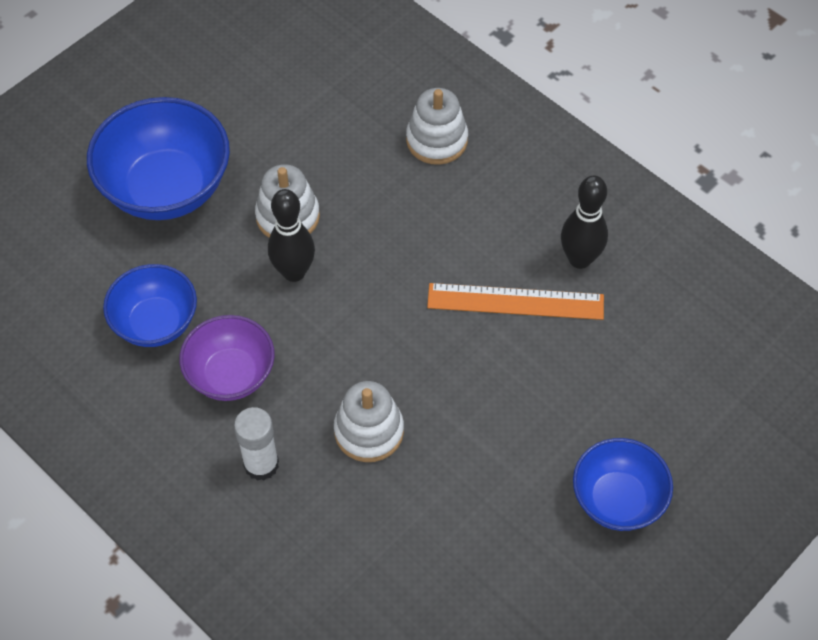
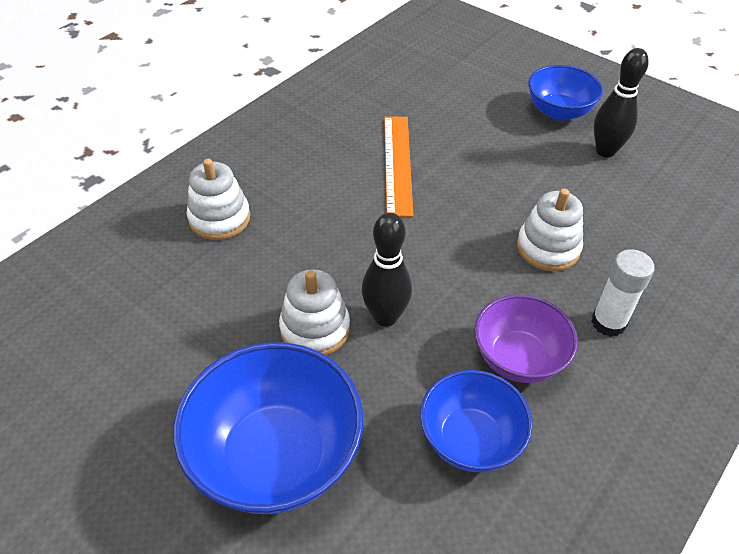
camera: 95 degrees left, 10 degrees down
(579, 259) = (351, 129): black bowling pin -> black bowling pin (605, 151)

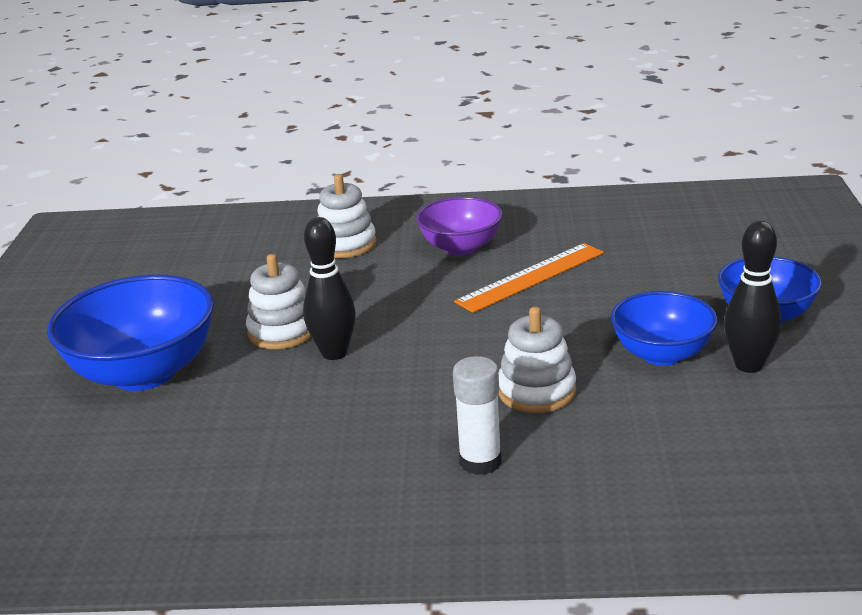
camera: 55 degrees right, 20 degrees down
(470, 439) = (249, 445): blue bowl -> blue bowl (662, 354)
(518, 358) = (368, 432): purple bowl -> purple bowl (461, 248)

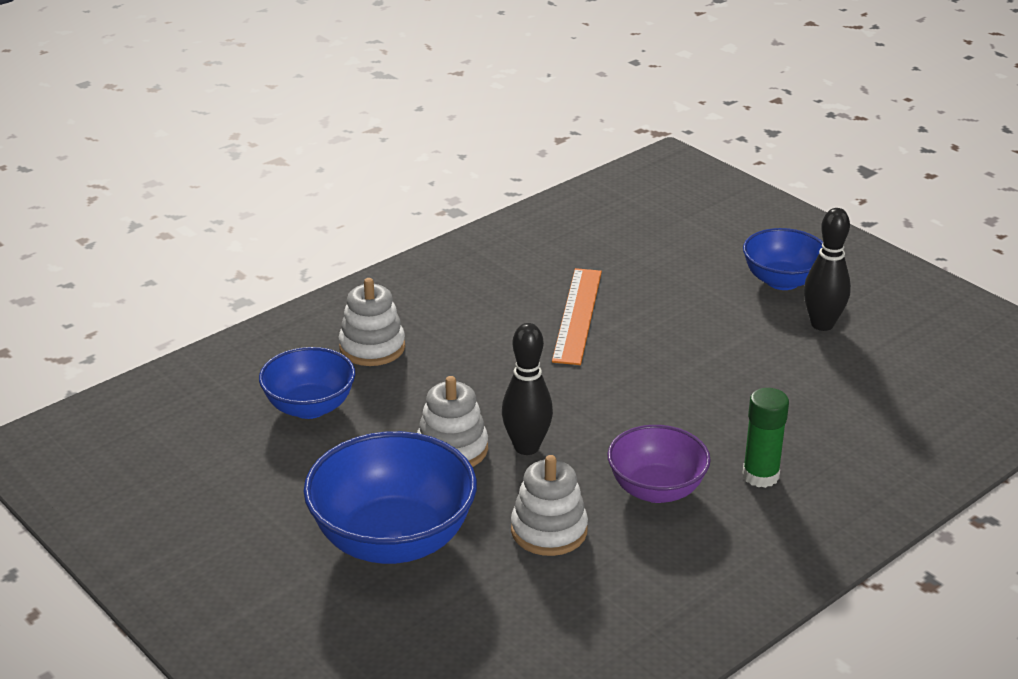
camera: 45 degrees left, 5 degrees up
(461, 248) = (480, 311): purple bowl -> purple bowl (656, 490)
(480, 462) = (760, 476): white glue stick -> green glue stick
(536, 391) = (720, 407): white stacking toy -> white stacking toy (549, 530)
(662, 354) = (759, 340): blue bowl -> blue bowl (309, 407)

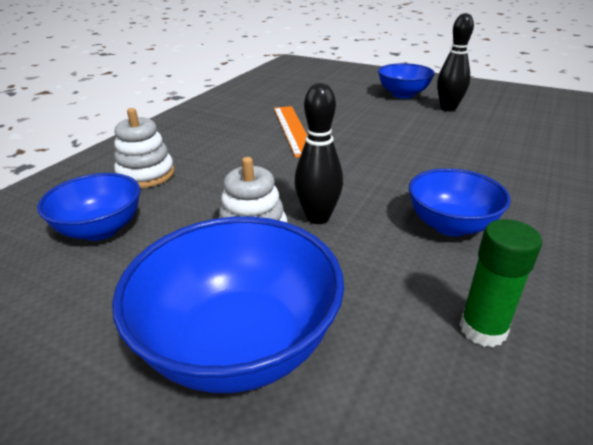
camera: 20 degrees left, 0 degrees up
(549, 530) = (393, 286): white stacking toy -> none
(656, 490) = (450, 225): purple bowl -> blue bowl
(760, 476) = (514, 196): green glue stick -> green glue stick (483, 329)

